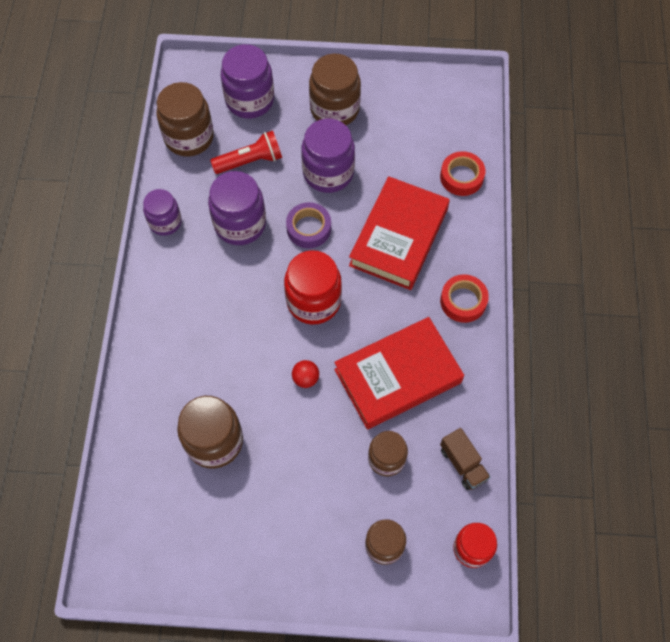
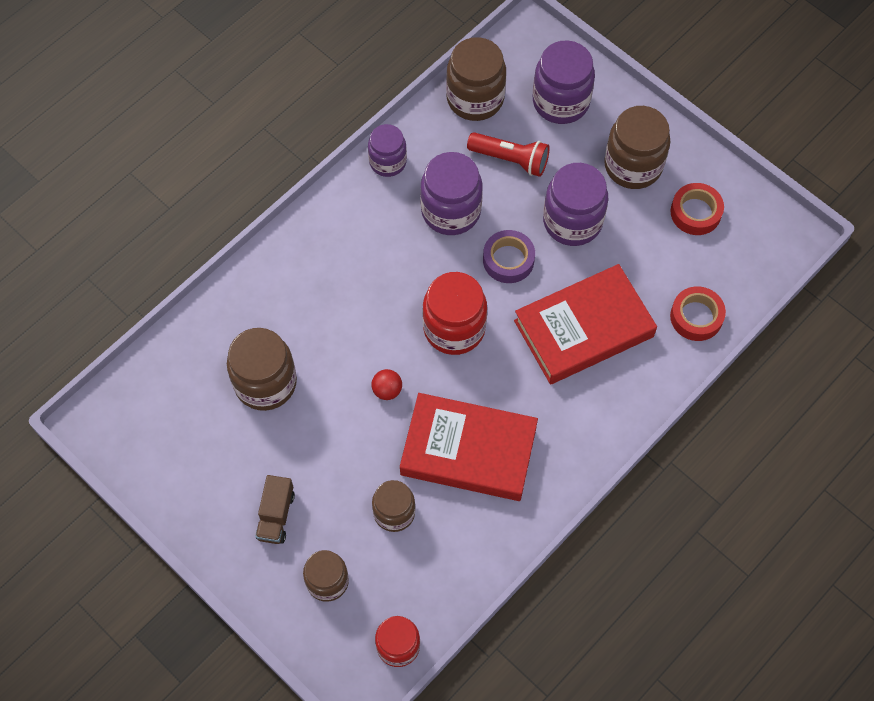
camera: 40 degrees right, 0 degrees up
(463, 301) = (589, 431): red tape -> red tape (695, 212)
(463, 464) = (456, 570): brown truck -> brown truck (276, 515)

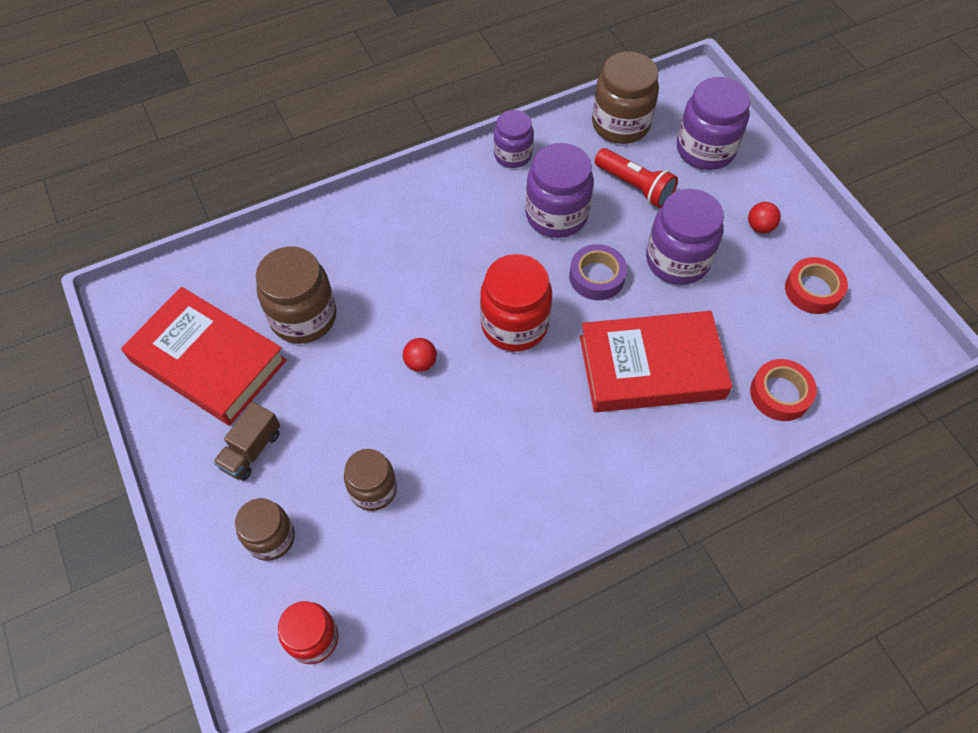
camera: 20 degrees right, 5 degrees down
(468, 451) = (479, 452): red book -> red book (208, 361)
(633, 166) = (760, 227): brown jar -> red ball

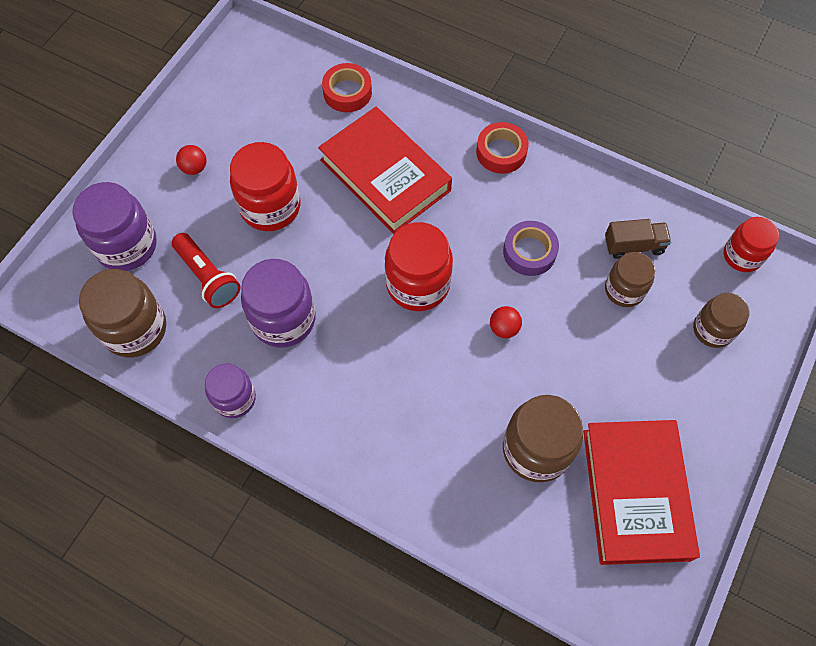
camera: 125 degrees left, 5 degrees up
(251, 450) = (670, 395): brown truck -> brown truck (633, 245)
(596, 277) = (328, 253): purple tape -> purple tape (529, 252)
(635, 186) = (208, 277): red flashlight -> red flashlight turned 135 degrees clockwise
(677, 260) = (270, 207): purple jar -> red jar
(813, 290) = (237, 109): red tape -> red tape (501, 152)

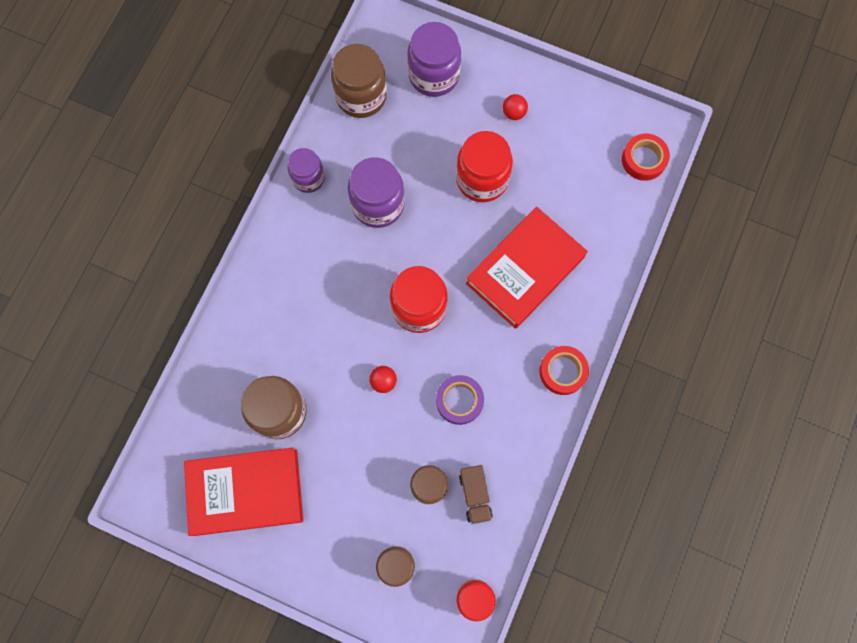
camera: 85 degrees right, 10 degrees up
(208, 277) = (411, 141): red flashlight -> none
(347, 92) = (611, 228): red tape -> red tape (643, 160)

